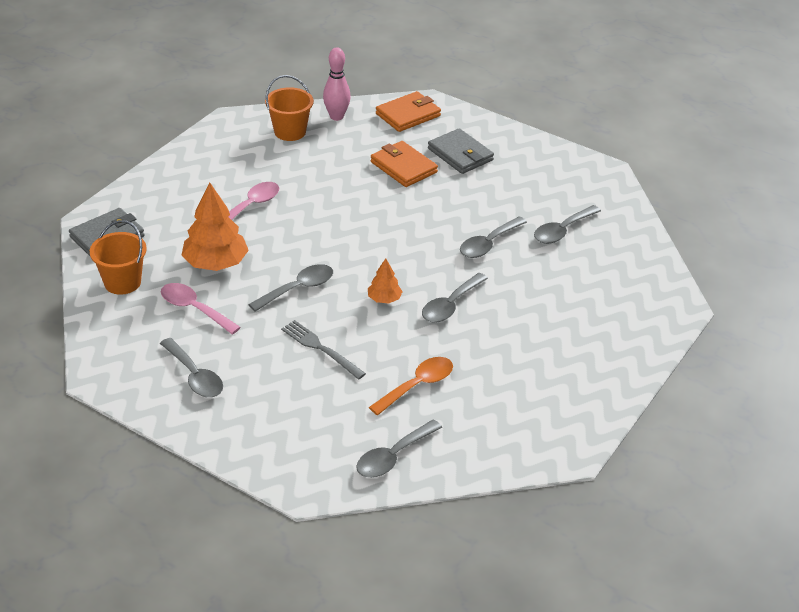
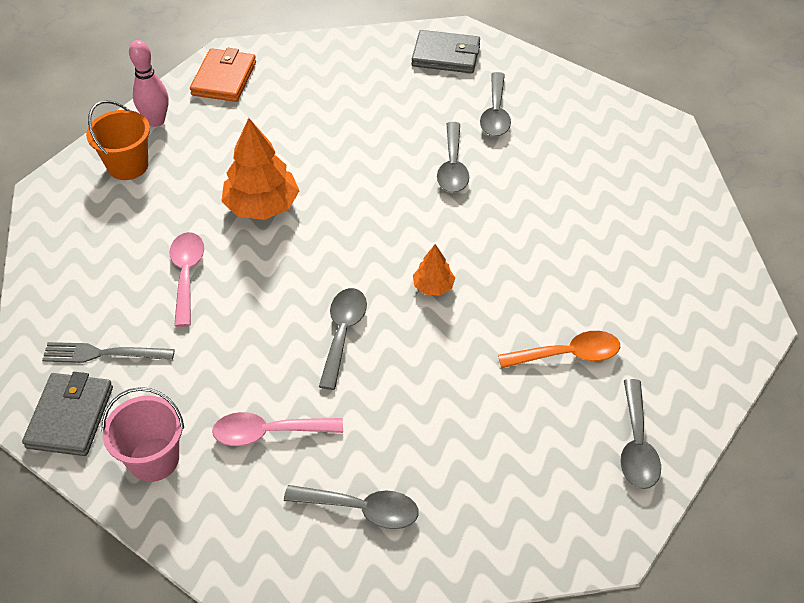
camera: 40 degrees left, 10 degrees up
(122, 282) = (154, 459): orange bucket -> pink bucket
(215, 263) = (228, 364): orange tree -> orange tree (262, 206)
(320, 348) = (440, 382): grey fork -> grey fork (103, 354)
(403, 167) = (285, 136): orange wallet -> none
(417, 385) = (568, 355): orange spoon -> orange spoon turned 75 degrees clockwise
(450, 305) = (496, 251): grey spoon -> none
(460, 154) = (321, 91): grey wallet -> grey wallet (446, 55)

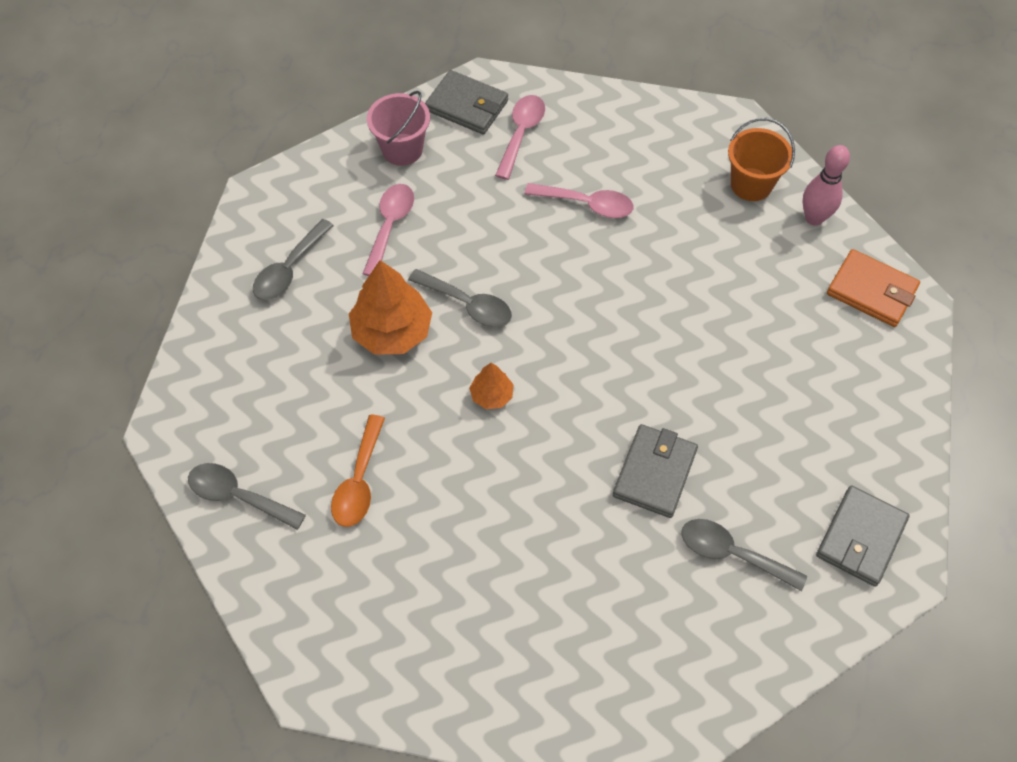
camera: 110 degrees right, 10 degrees up
(103, 354) = (521, 134): grey fork -> pink spoon
(262, 206) = (655, 281): orange tree -> orange tree (392, 331)
(452, 167) = (654, 473): grey spoon -> grey wallet

